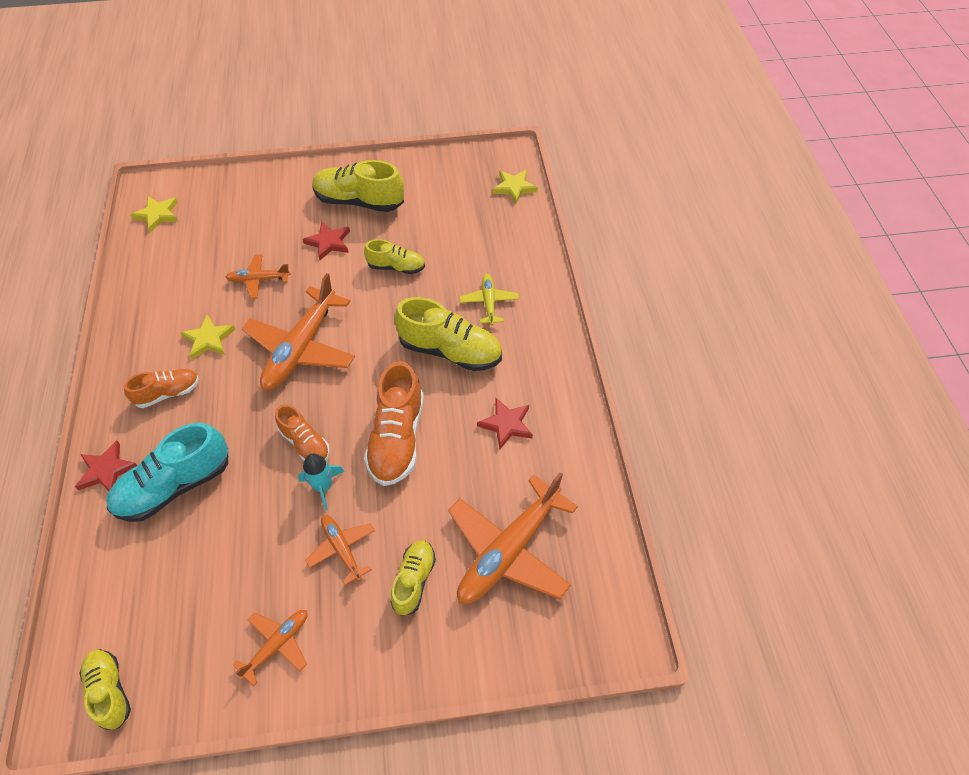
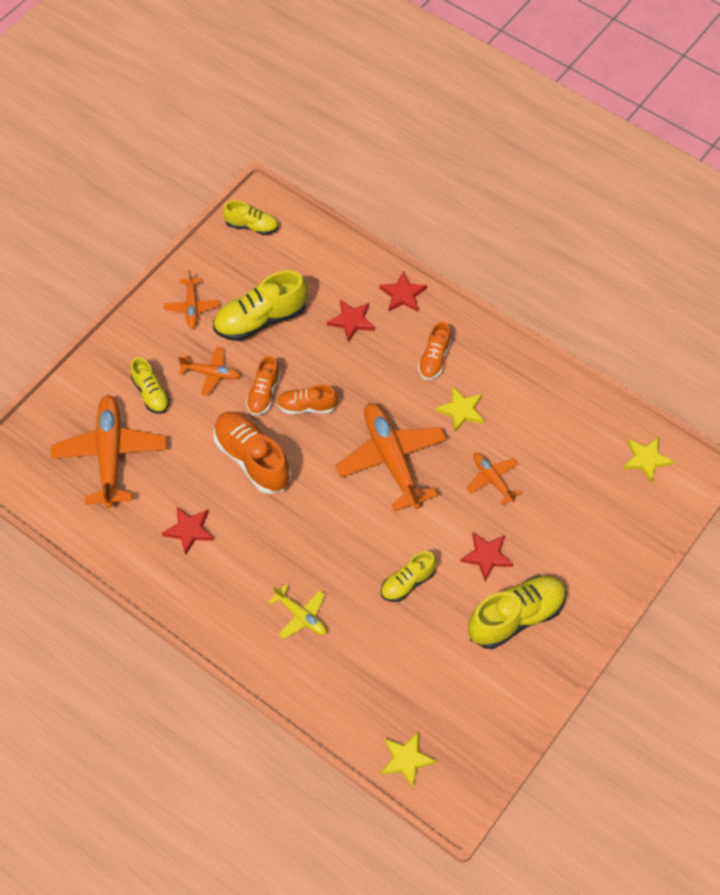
camera: 135 degrees right, 5 degrees up
(175, 486) = (351, 321): turquoise shoe -> red star
(259, 280) = (492, 479): orange plane -> orange plane turned 75 degrees counterclockwise
(323, 487) = (263, 393): turquoise rocket -> orange shoe
(450, 351) = (286, 549): yellow shoe -> yellow shoe (261, 319)

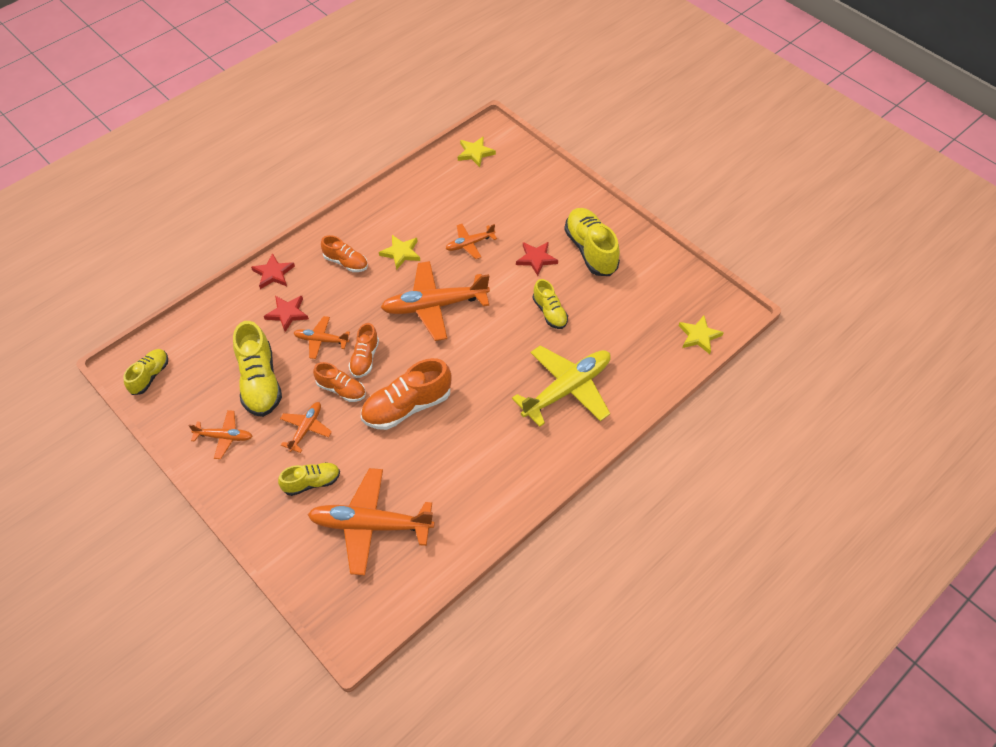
camera: 80 degrees left, 5 degrees down
(189, 530) = (468, 465): red star -> none
(301, 616) = (567, 389): yellow plane -> yellow plane, size x1.95
(323, 361) = (321, 340): none -> orange plane

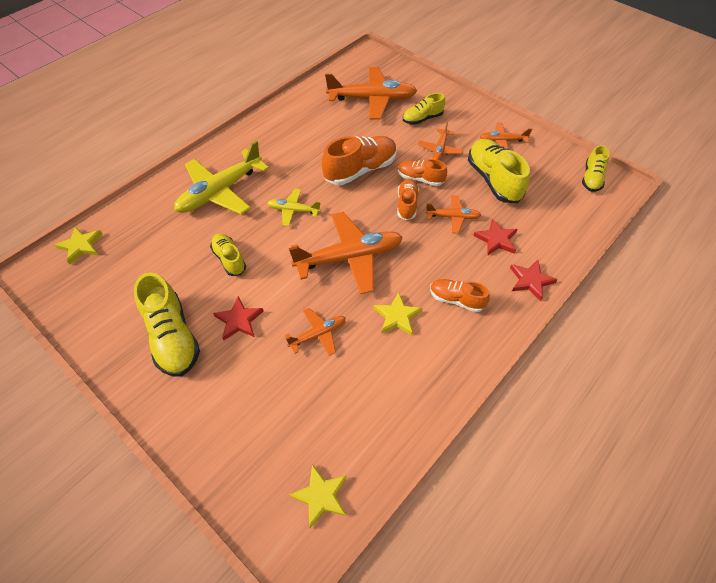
camera: 175 degrees right, 0 degrees up
(486, 360) = (293, 210): none -> yellow plane

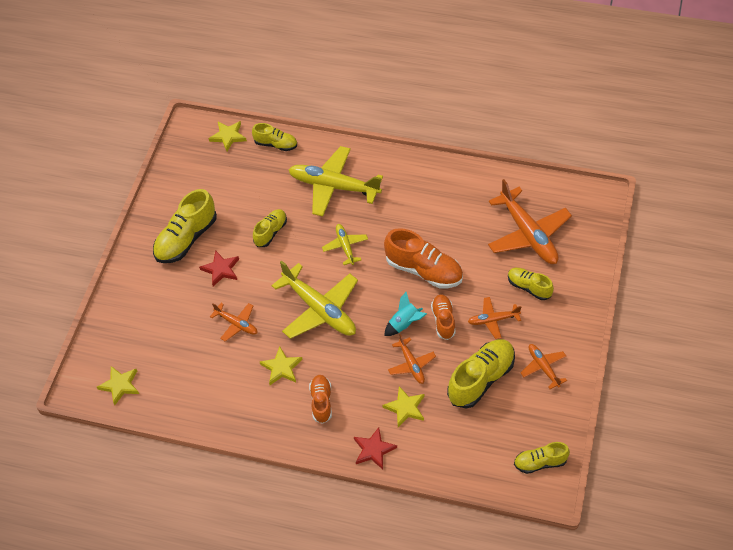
camera: 65 degrees right, 0 degrees up
(130, 213) = (276, 144): none -> yellow shoe
(349, 258) = (319, 309): orange plane -> yellow plane
(407, 204) = (404, 324): orange shoe -> turquoise rocket
(496, 239) = (405, 408): red star -> yellow star

